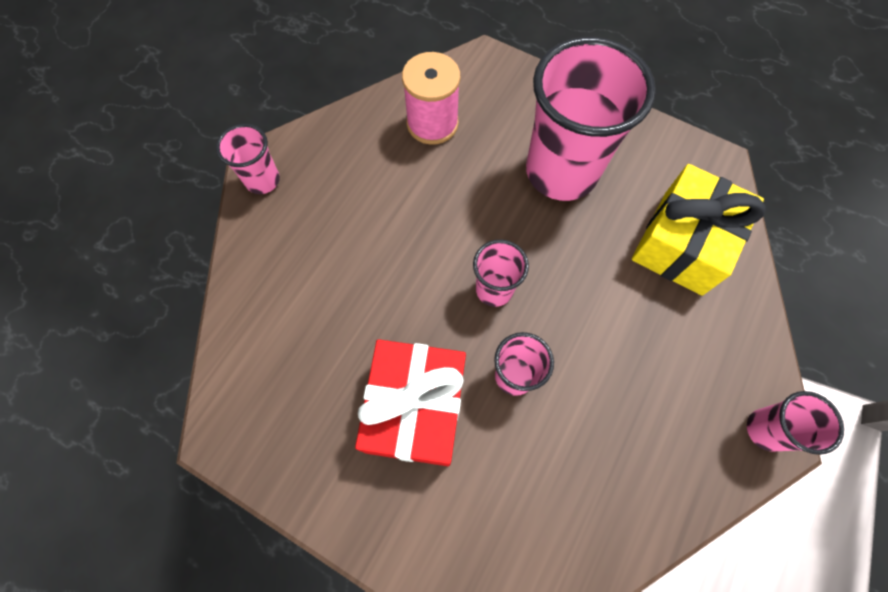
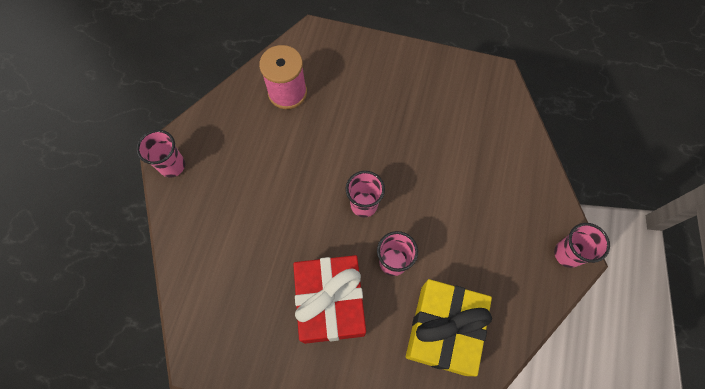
camera: 15 degrees left, 0 degrees up
(561, 172) = (389, 107): pink cup -> none
(683, 243) = (485, 138): yellow gift -> yellow gift (443, 330)

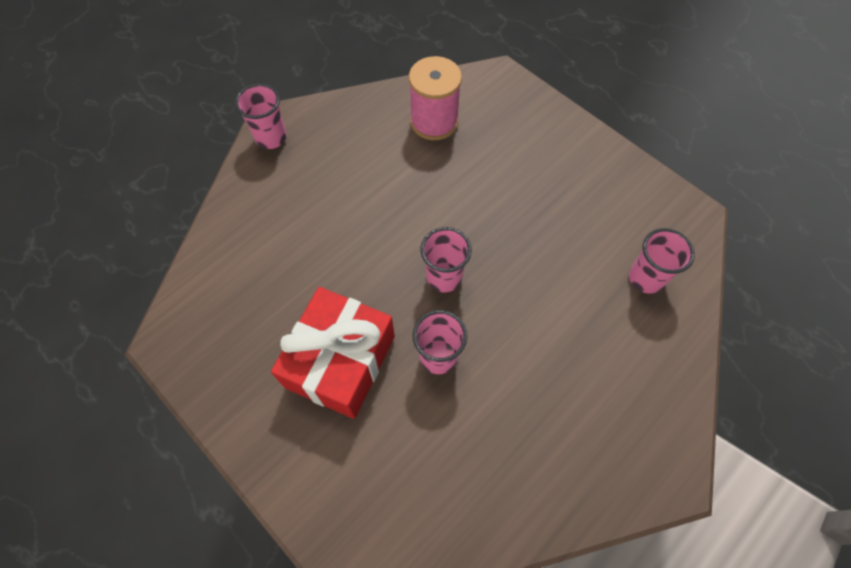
camera: 30 degrees right, 5 degrees down
(443, 330) = (449, 466): yellow gift -> none
(567, 254) = (663, 467): pink cup -> pink cup (645, 278)

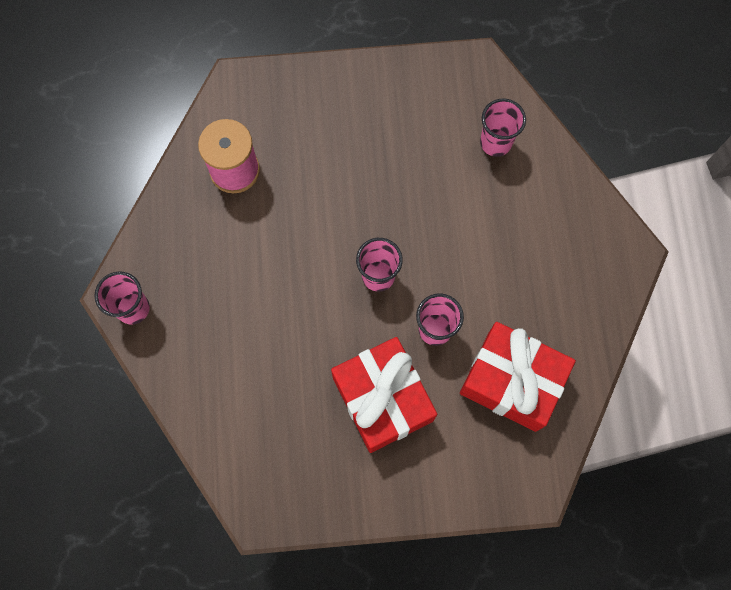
camera: 50 degrees left, 10 degrees up
(448, 461) = (511, 381): none -> red gift

